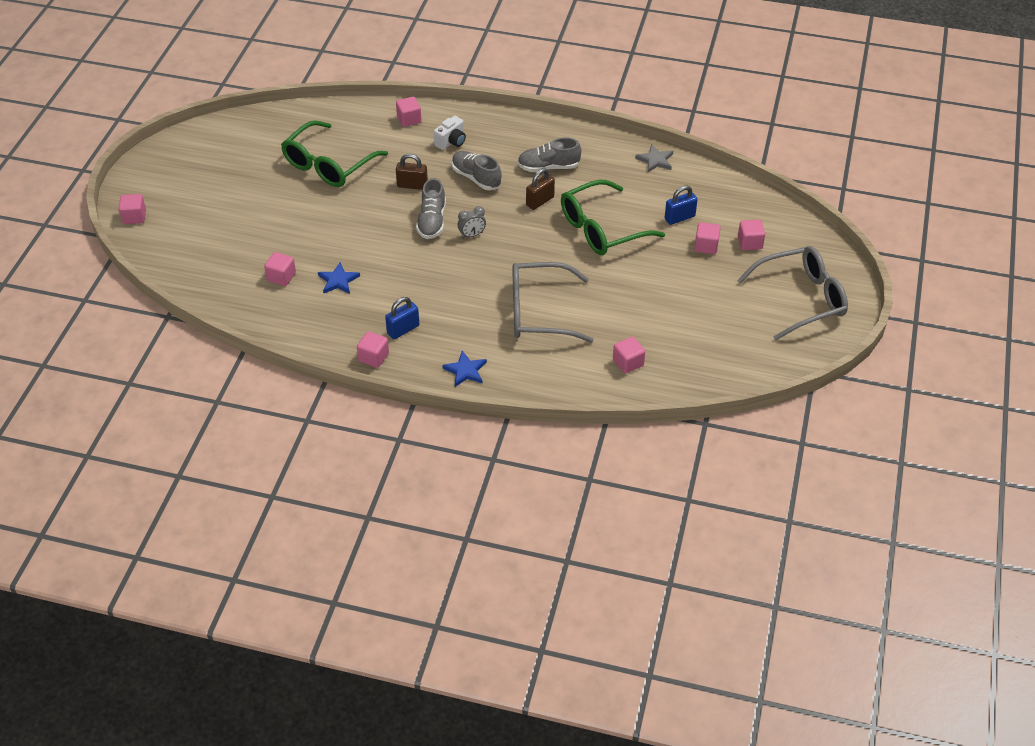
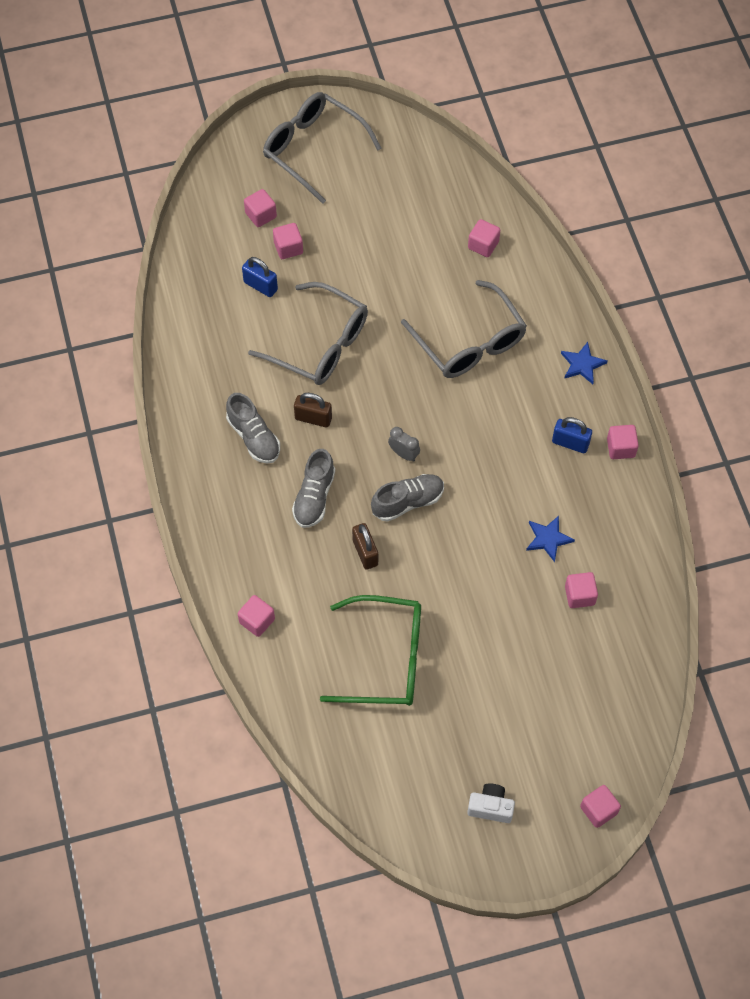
camera: 120 degrees left, 15 degrees up
(451, 142) = (270, 554): white camera -> white camera (490, 807)
(601, 229) = (320, 344): green glasses -> grey glasses
(655, 160) = (182, 344): grey star -> none

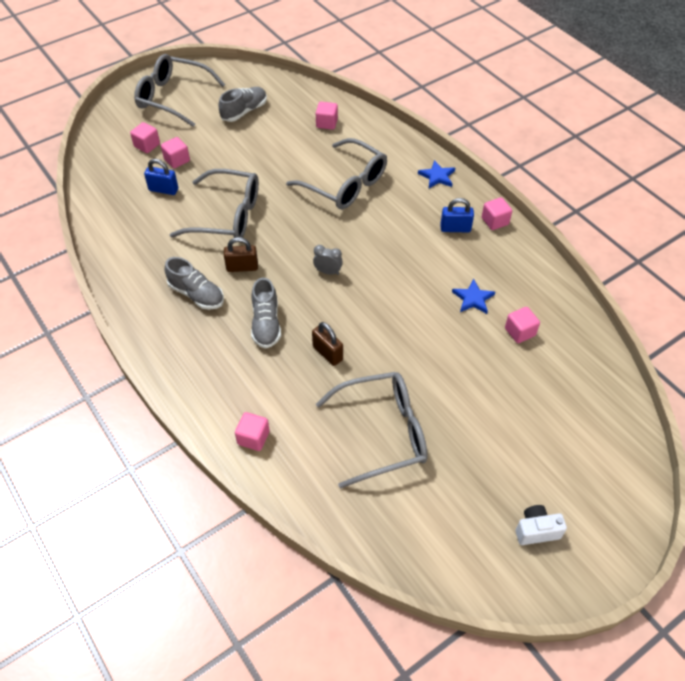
camera: 20 degrees left, 10 degrees down
(386, 659) = (383, 432): green glasses -> grey glasses
(407, 502) = (346, 305): grey shoe -> grey shoe (244, 111)
(598, 810) = (630, 499): pink cube -> none

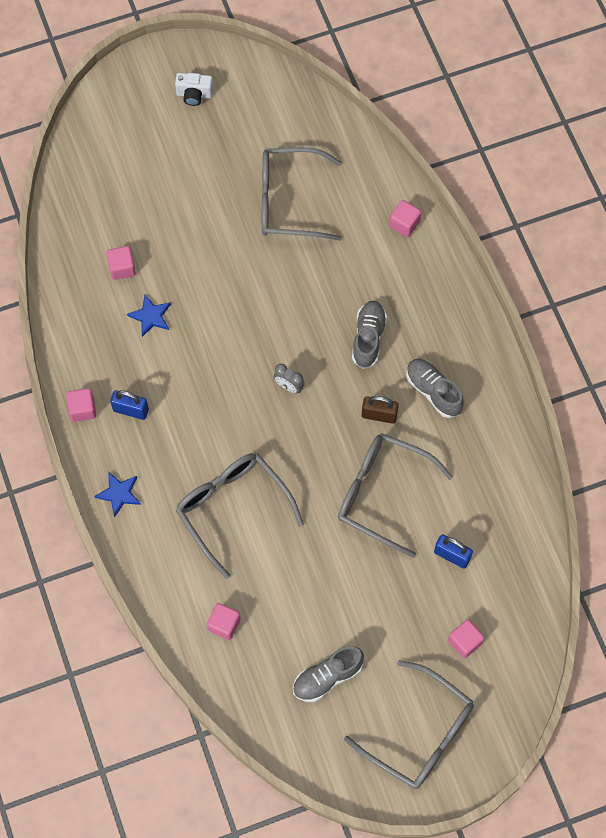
camera: 165 degrees left, 15 degrees up
(177, 160) = (429, 603): pink cube -> none
(327, 353) = (316, 290): brown padlock -> none

